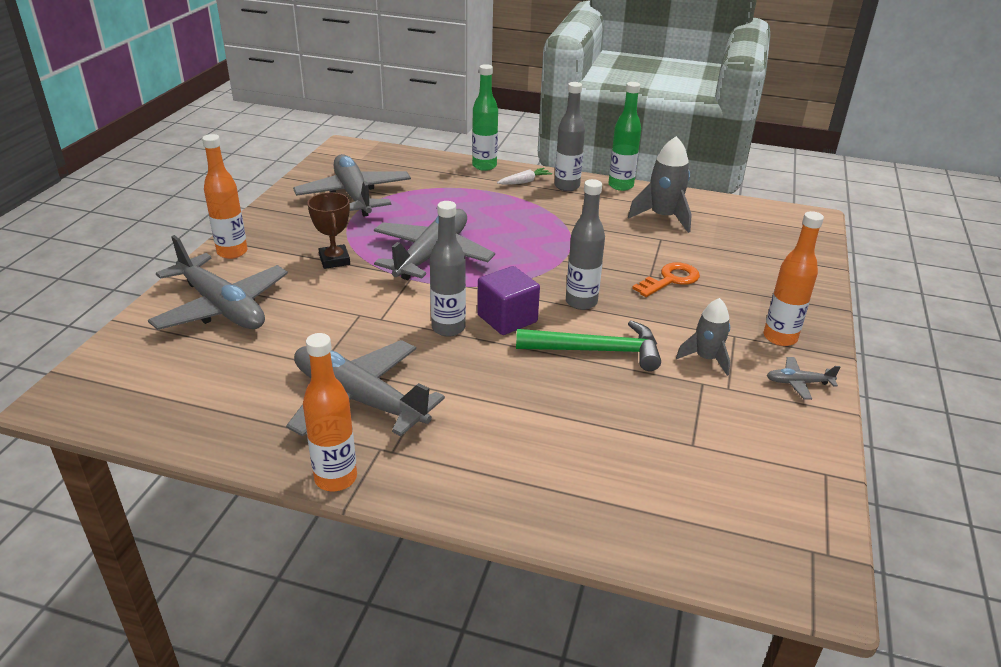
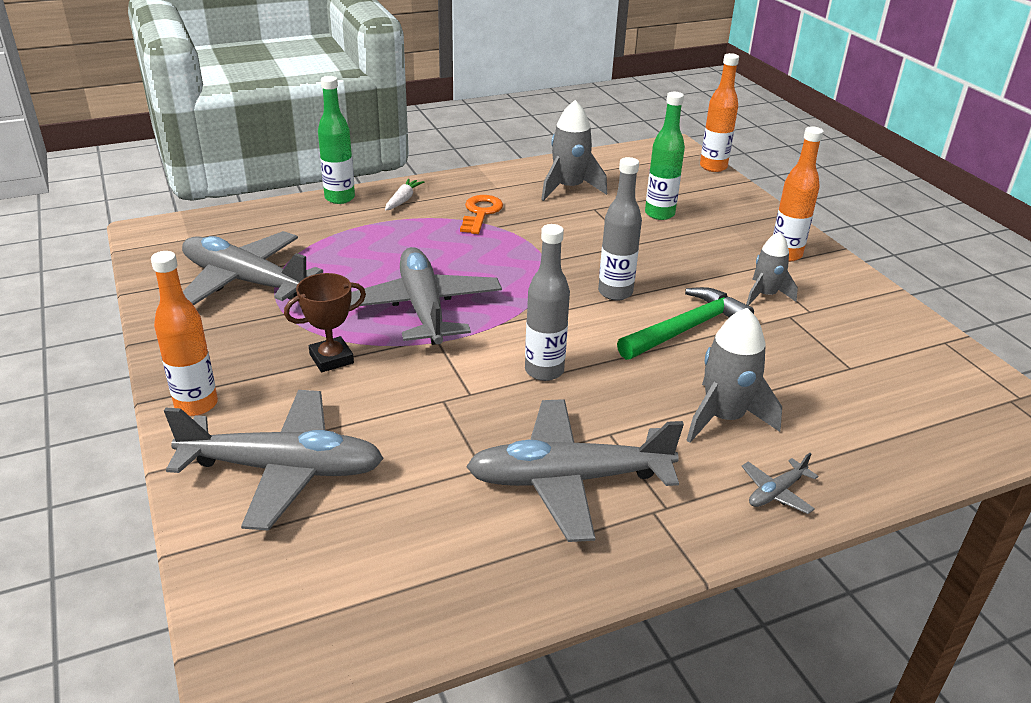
camera: 40 degrees left, 0 degrees up
(334, 260) = (331, 359): brown trophy -> brown trophy turned 60 degrees counterclockwise
(336, 478) = (659, 562): orange bottle -> orange bottle (713, 167)
(507, 319) = (579, 336): purple cube -> none
(525, 422) = (723, 418): none -> grey rocket
(567, 186) = (448, 190): grey bottle -> none
(620, 186) = (494, 172): green bottle -> green bottle (659, 214)
(670, 280) = (651, 241): orange key -> orange key (480, 213)
(798, 383) = (842, 284): grey plane -> grey plane (776, 492)

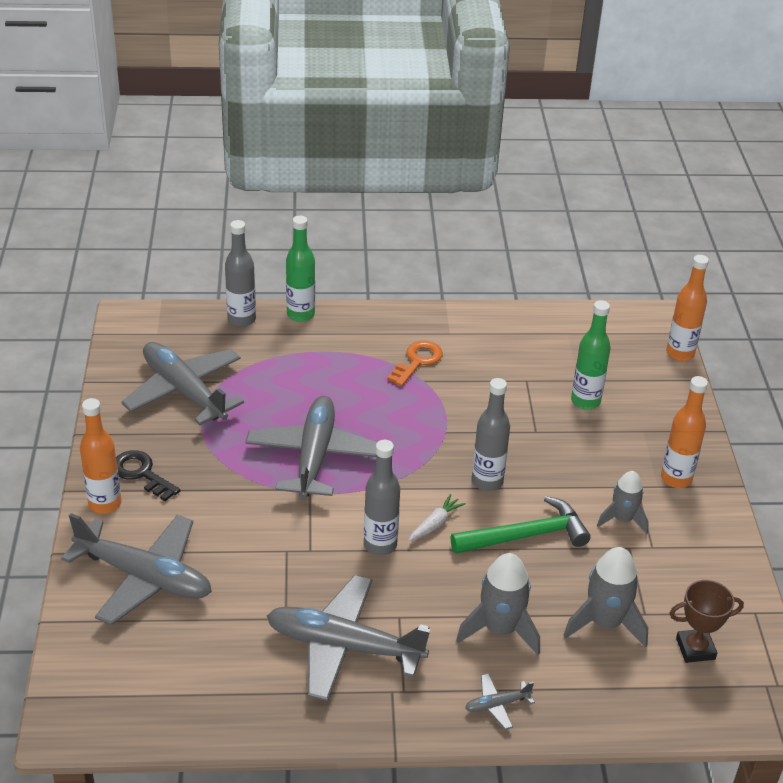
camera: 20 degrees right, 5 degrees up
(230, 365) = (141, 474): none -> black key
(279, 212) = (241, 319): none -> grey bottle
(331, 359) = (219, 488): brown trophy -> brown trophy (695, 649)
(403, 200) = (355, 329): white carrot -> white carrot (435, 524)
(569, 188) = (517, 349): grey rocket -> grey rocket (605, 623)

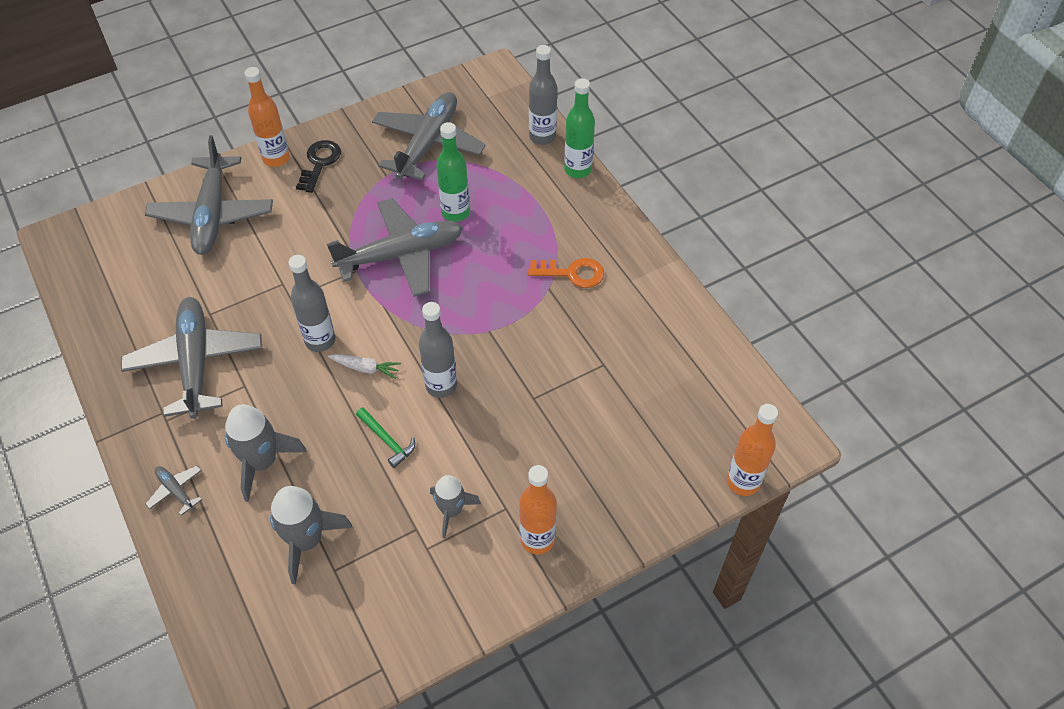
camera: 65 degrees right, 15 degrees up
(526, 535) = (387, 440): green hammer -> green hammer, size x0.55
(585, 401) = (605, 423): green bottle -> green bottle (455, 212)
(695, 649) = (308, 628): brown trophy -> none

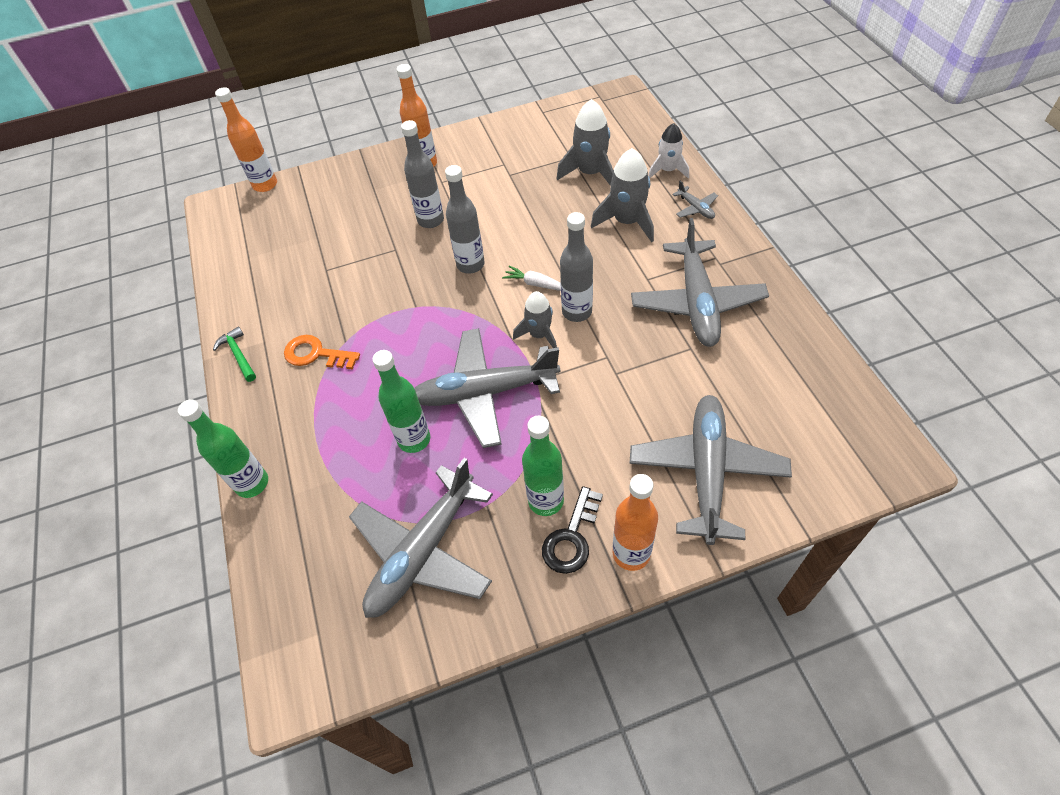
camera: 165 degrees left, 0 degrees up
(202, 554) = (667, 170): none -> white rocket
(340, 182) = (546, 501): none -> green bottle
(387, 440) = (523, 229): green hammer -> green hammer (238, 355)
(451, 511) = (481, 182): grey rocket -> grey rocket (539, 335)
(542, 137) = (272, 543): grey bottle -> grey bottle (431, 220)

